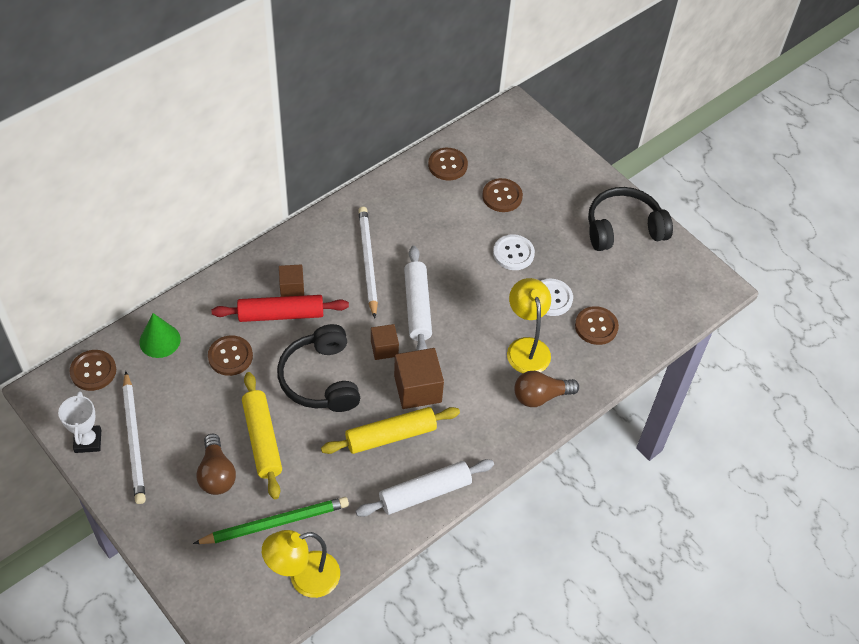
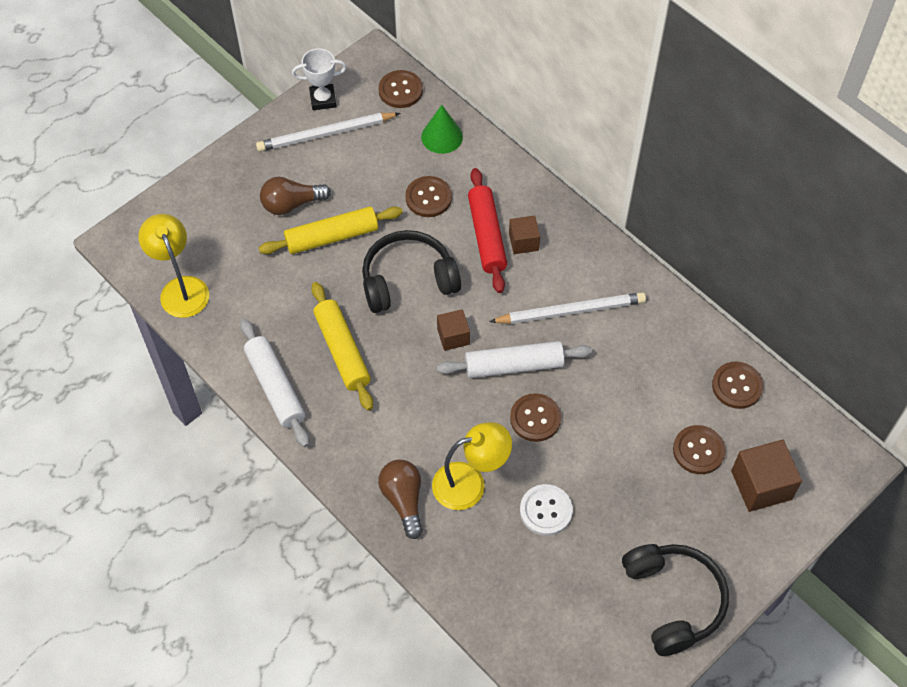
camera: 90 degrees right, 5 degrees up
(275, 523) = (239, 258): green pencil -> none
(417, 389) = (403, 372): brown cube -> brown cube (761, 485)
(513, 253) = (608, 466): white button -> none
(596, 326) = (509, 563): brown button -> brown button (535, 418)

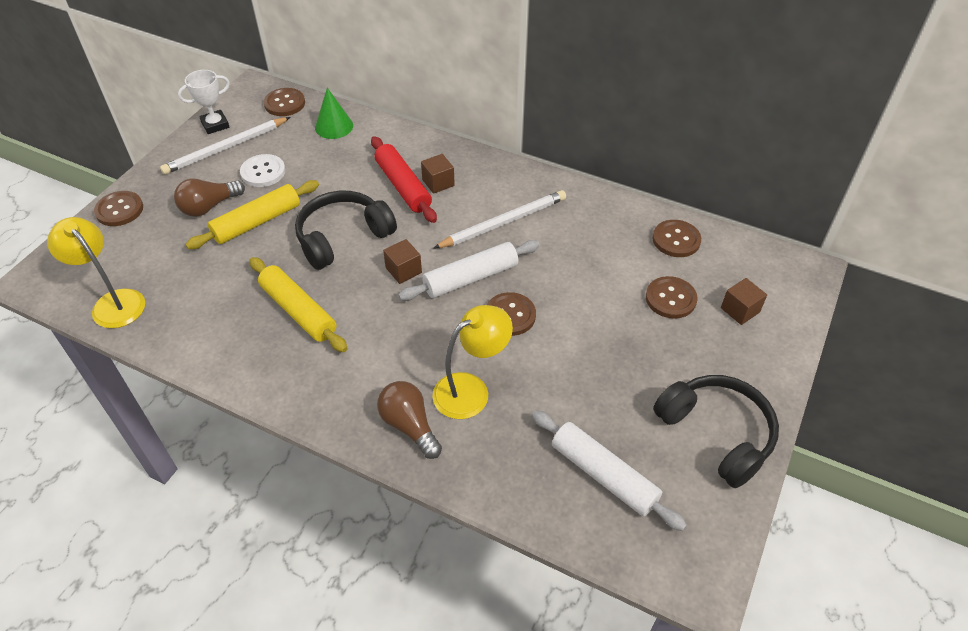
camera: 20 degrees left, 10 degrees down
(275, 387) = (239, 362): white rolling pin -> white rolling pin (603, 475)
(428, 198) = (338, 171): brown button -> brown button (119, 210)
(546, 510) = (556, 391): white button -> white button (263, 172)
(761, 485) = (740, 310): brown cube -> brown cube, size x0.60

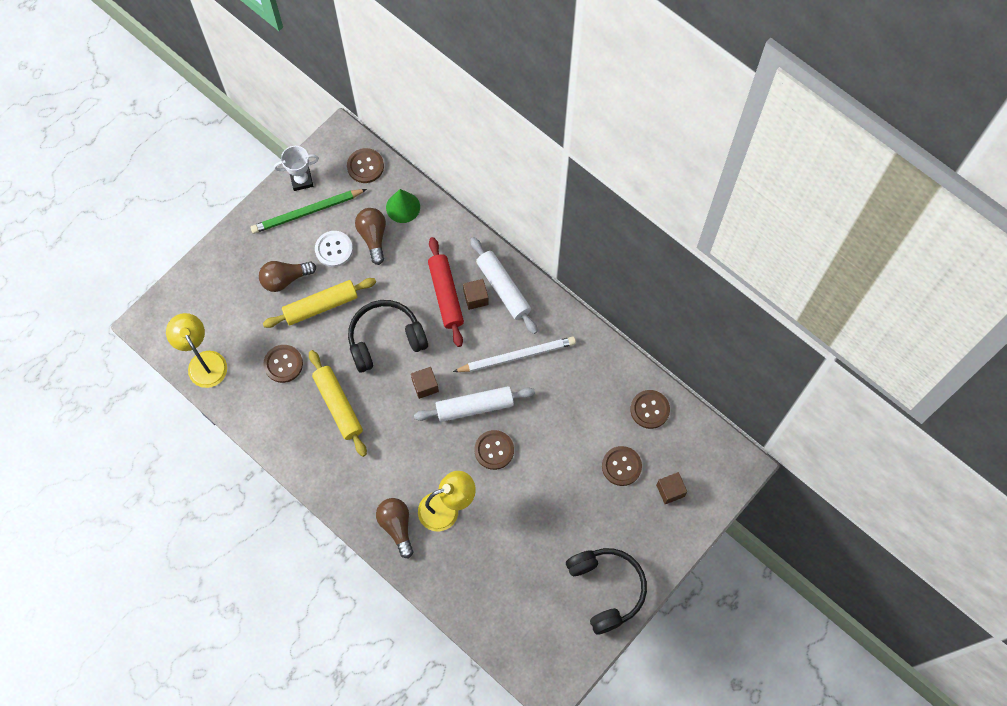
camera: 15 degrees right, 20 degrees up
(119, 210) = (214, 265): brown button -> brown button (283, 364)
(226, 148) = (307, 212): white pencil -> green pencil
(306, 154) = (373, 237): none -> brown light bulb
(603, 475) = (516, 599): white rolling pin -> white rolling pin (503, 288)

